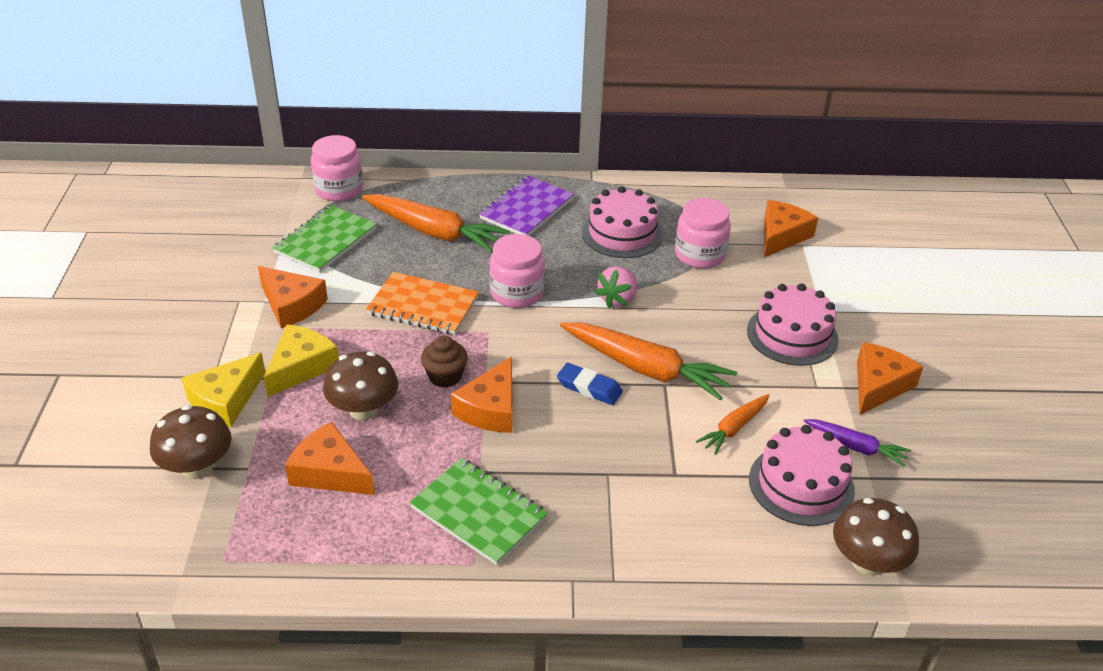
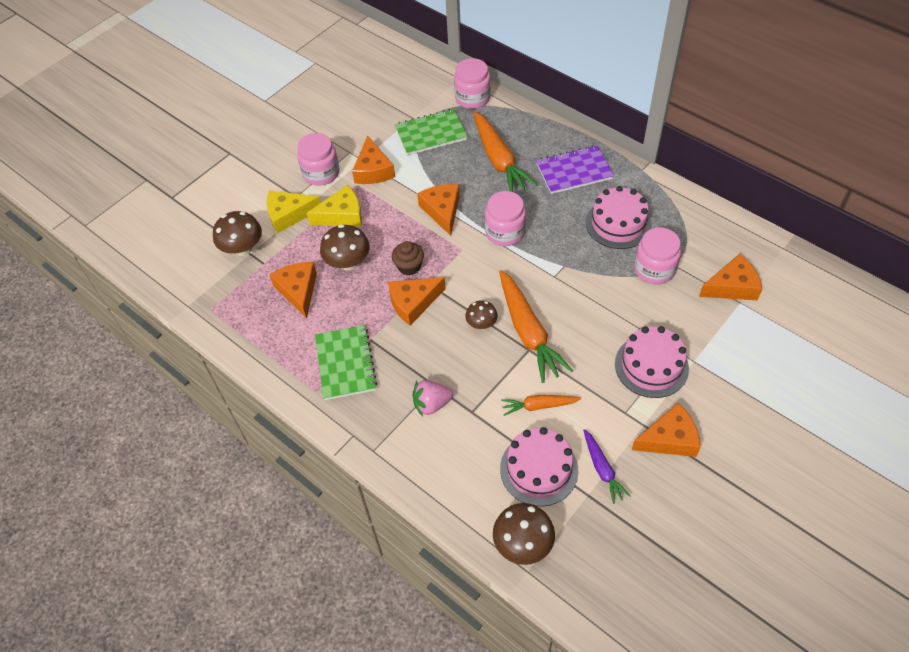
camera: 45 degrees right, 15 degrees up
(223, 337) = (321, 173): none -> pink jar
(423, 306) = (442, 211): orange notebook -> orange cheese
(589, 388) = (481, 324): blue eraser -> brown mushroom
(618, 299) = (563, 272): pink strawberry -> pink strawberry (431, 404)

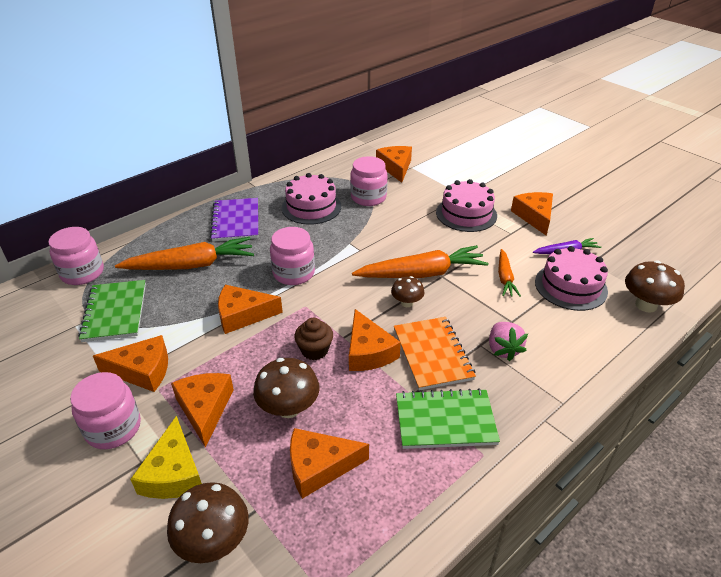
camera: 85 degrees left, 15 degrees down
(342, 215) = (205, 409): yellow cheese -> orange cheese
(417, 349) = (432, 354): none -> orange notebook

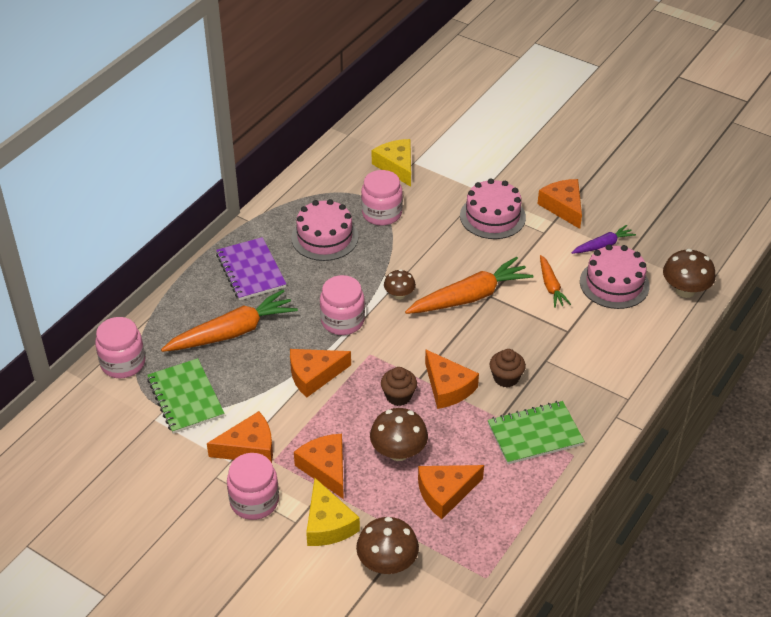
camera: 15 degrees left, 5 degrees up
(395, 167) = (396, 166): orange cheese -> yellow cheese
(407, 303) = (466, 331): brown mushroom -> brown mushroom (399, 295)
(432, 354) = (506, 378): orange notebook -> brown cupcake
(503, 349) = (567, 361): pink strawberry -> none

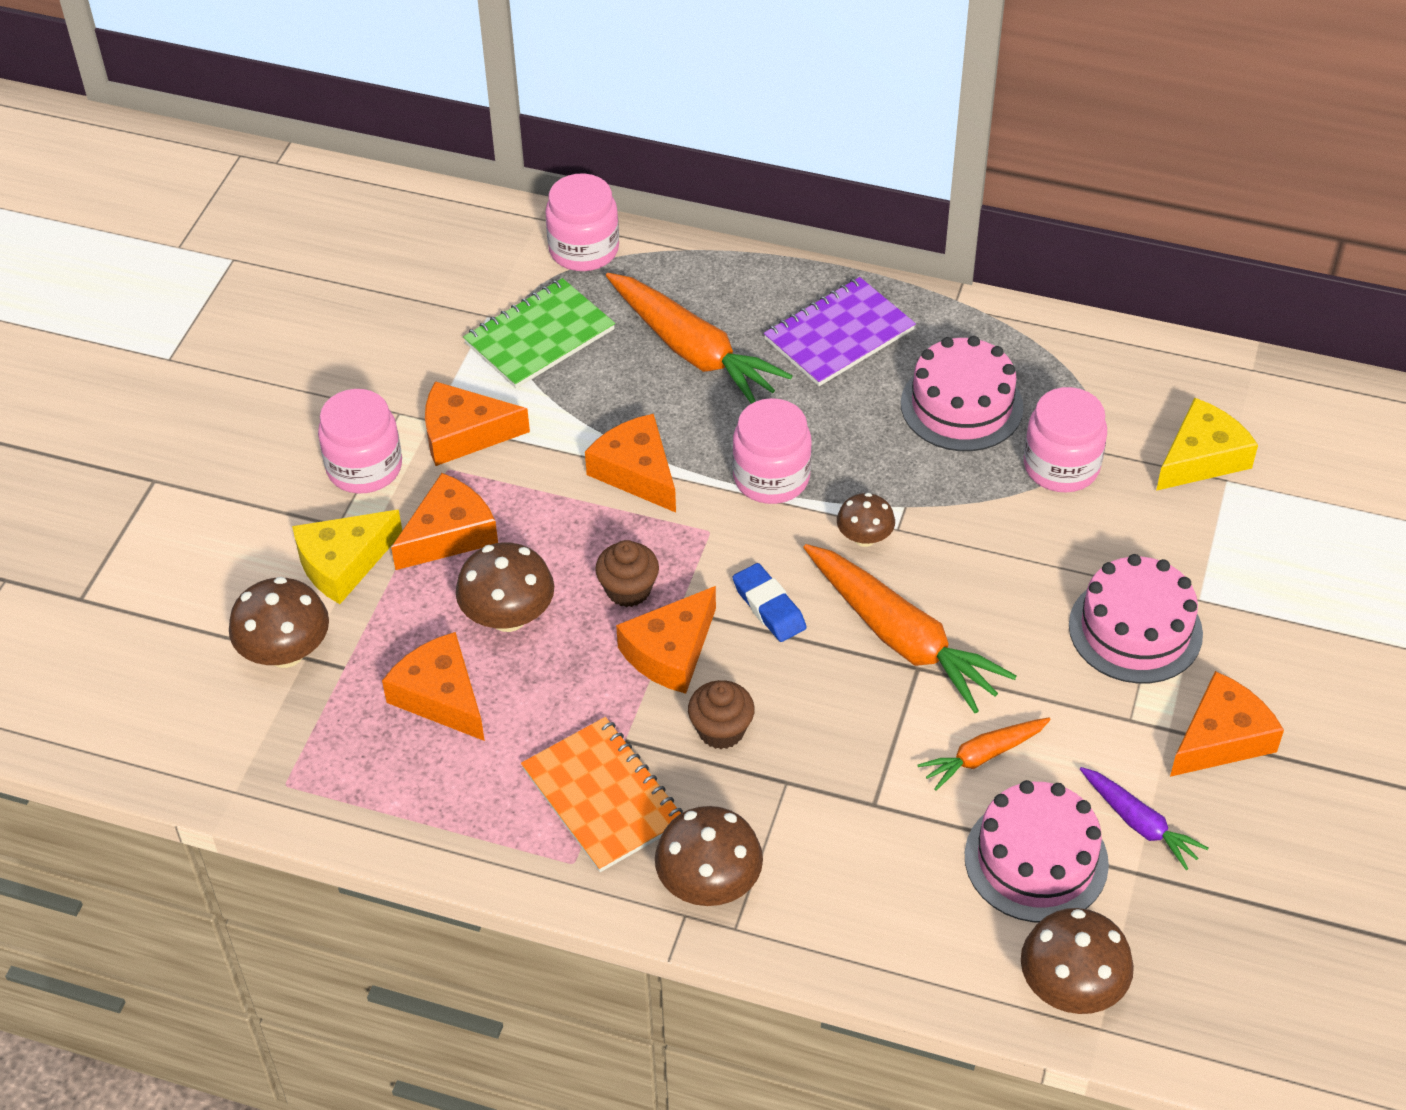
camera: 75 degrees right, 5 degrees up
(249, 447) = (464, 434): orange cheese -> orange cheese turned 120 degrees clockwise
(431, 342) = (769, 607): none -> blue eraser
(535, 434) = (603, 797): green notebook -> orange notebook
(600, 403) = (709, 884): none -> brown mushroom

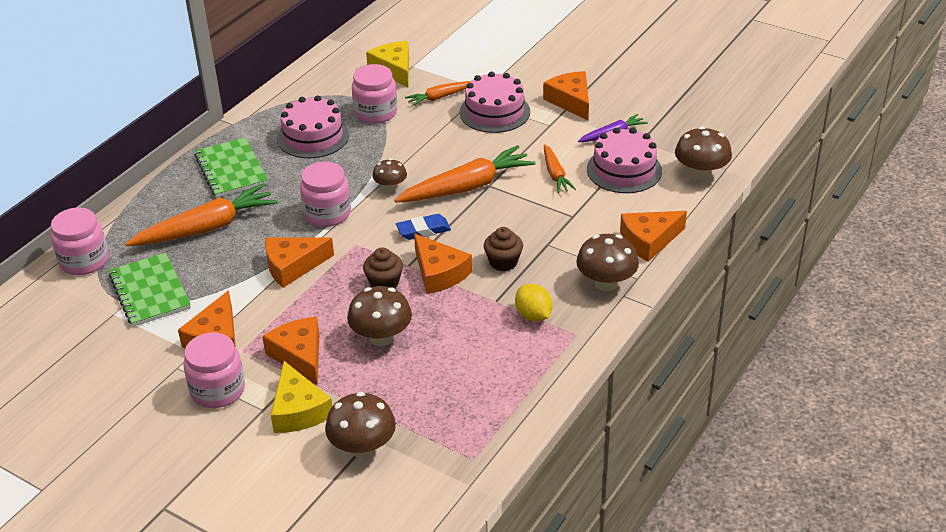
camera: 75 degrees left, 10 degrees down
(440, 696) = (431, 376): orange cheese -> orange cheese (649, 241)
(603, 797) = (533, 315): orange notebook -> yellow lemon
(839, 335) = (231, 170): purple notebook -> green notebook
(1145, 541) = (439, 97): none -> orange carrot

